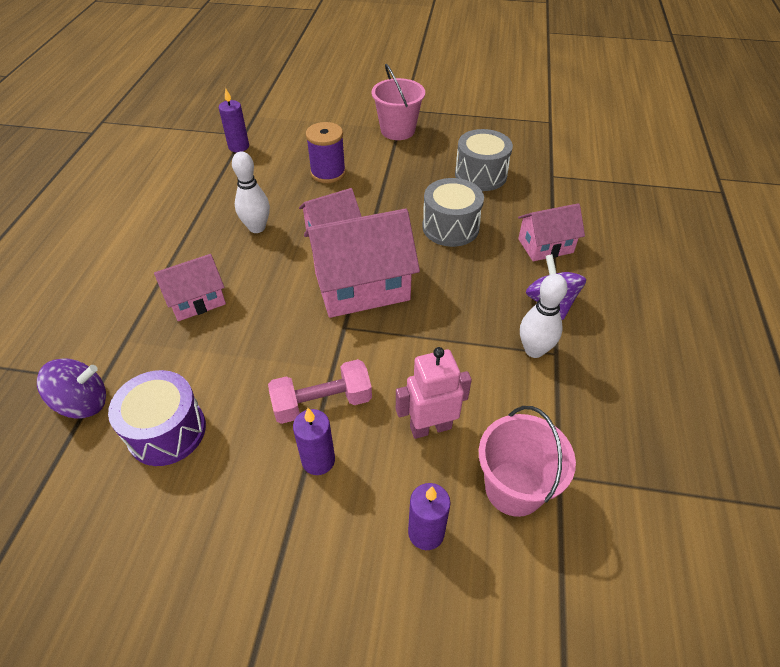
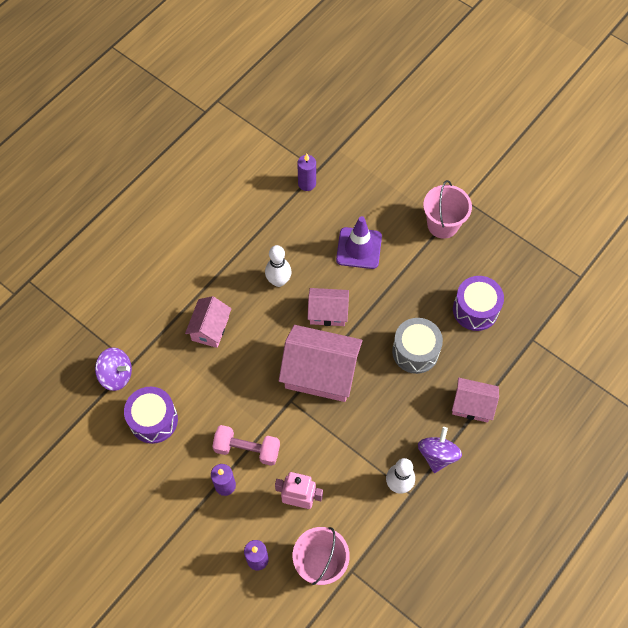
camera: 30 degrees right, 15 degrees up
(196, 300) = (210, 329): pink house -> pink house turned 75 degrees counterclockwise
(328, 173) = (359, 248): purple spool -> purple traffic cone
(480, 175) = (475, 310): grey drum -> purple drum

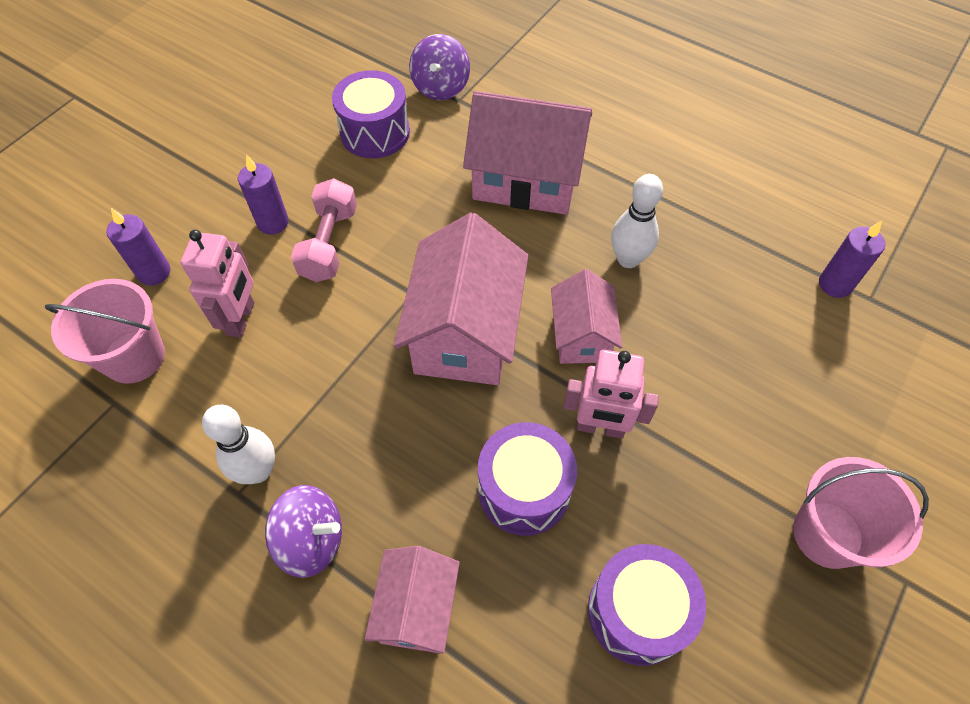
camera: 85 degrees right, 5 degrees down
(210, 329) = (526, 179): pink house -> pink house, size x1.73
(359, 248) = (725, 377): purple traffic cone -> none
(383, 311) = (600, 427): none -> pink robot
(415, 351) = (524, 490): grey drum -> purple drum

